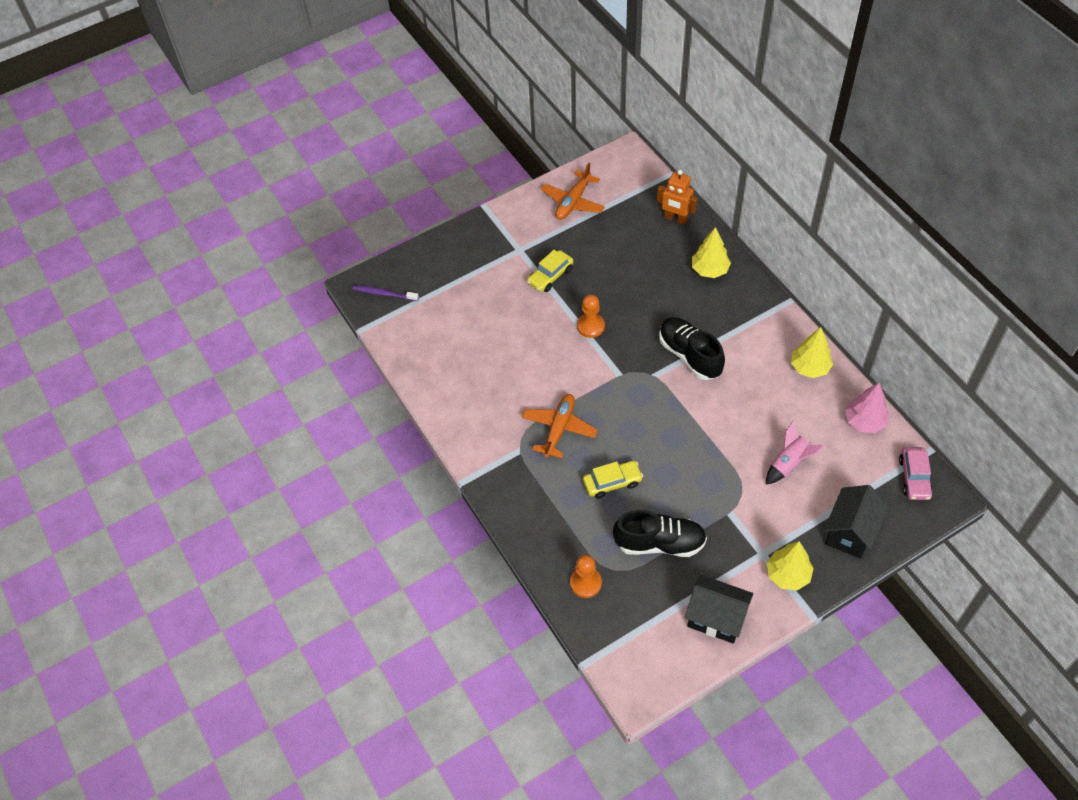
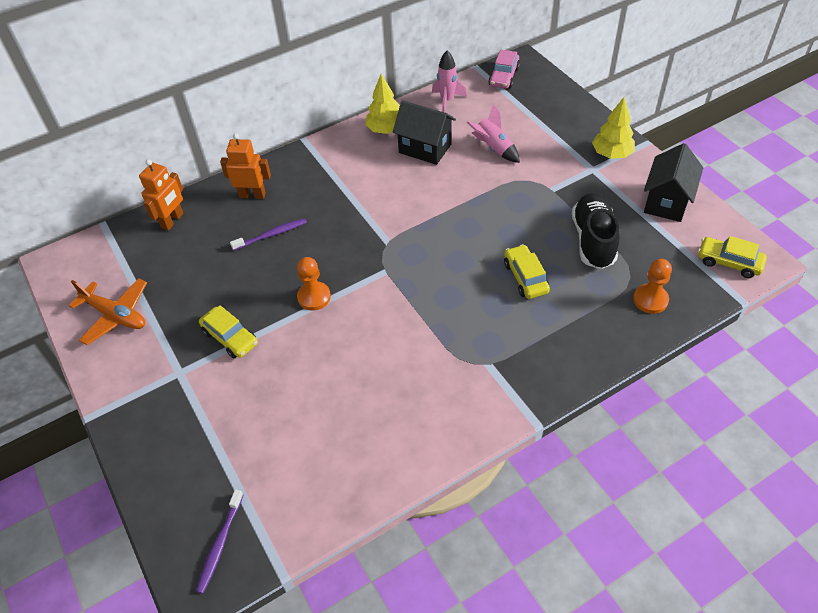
camera: 90 degrees left, 5 degrees down
(559, 429) = (457, 325): orange plane -> none
(632, 662) = (729, 262): none -> yellow car
(661, 290) = (272, 235): none -> purple toothbrush
(689, 355) = (364, 213): black shoe -> none
(709, 270) = (252, 195): yellow tree -> orange robot
(850, 532) = (562, 115): black house -> black house (425, 148)
(864, 421) = (447, 100): pink tree -> pink rocket
(914, 477) = (504, 77): pink car -> pink car turned 105 degrees clockwise

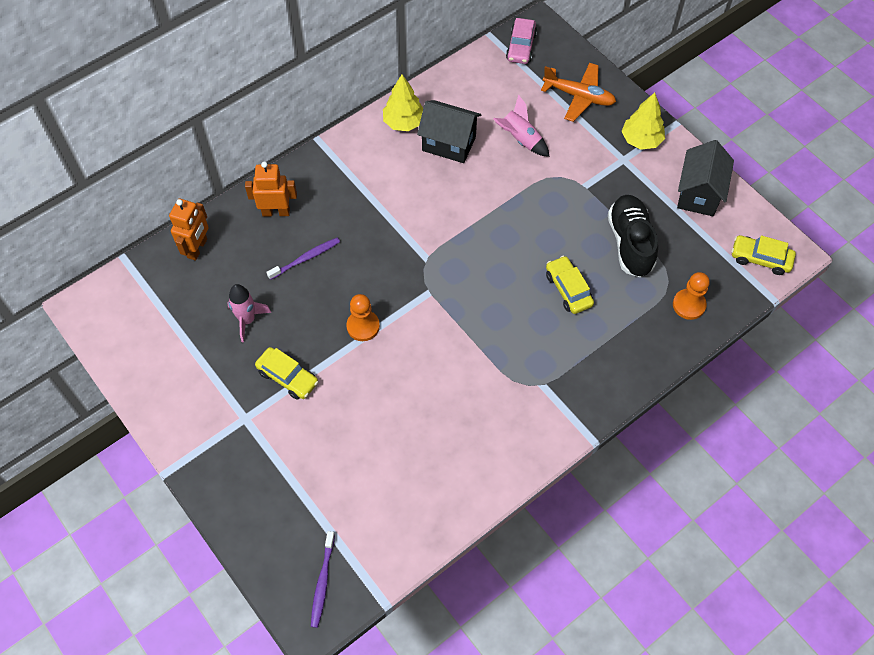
camera: 10 degrees left, 10 degrees up
(115, 315) = (165, 362): orange plane -> orange plane (579, 96)
(447, 100) = (464, 81): pink rocket -> pink rocket (247, 320)

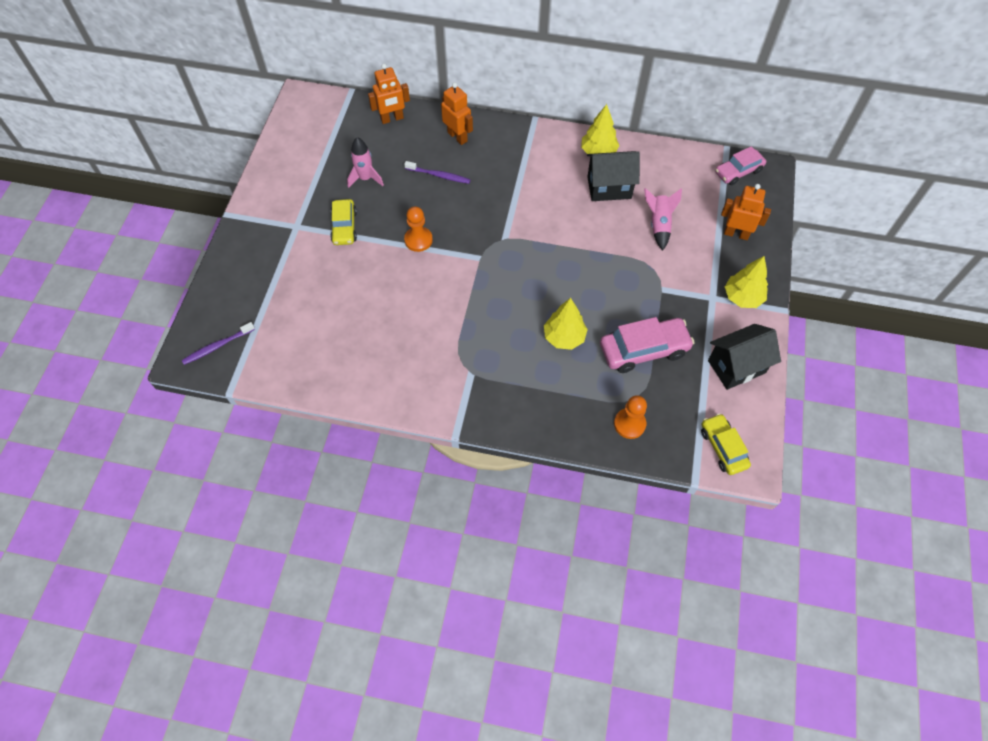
camera: 50 degrees right, 0 degrees up
(449, 143) = (609, 187): black house -> black house turned 75 degrees counterclockwise
(568, 289) = (564, 337): yellow car -> yellow tree
(579, 96) = (736, 234): orange plane -> orange robot
(630, 243) = (643, 350): black shoe -> pink car

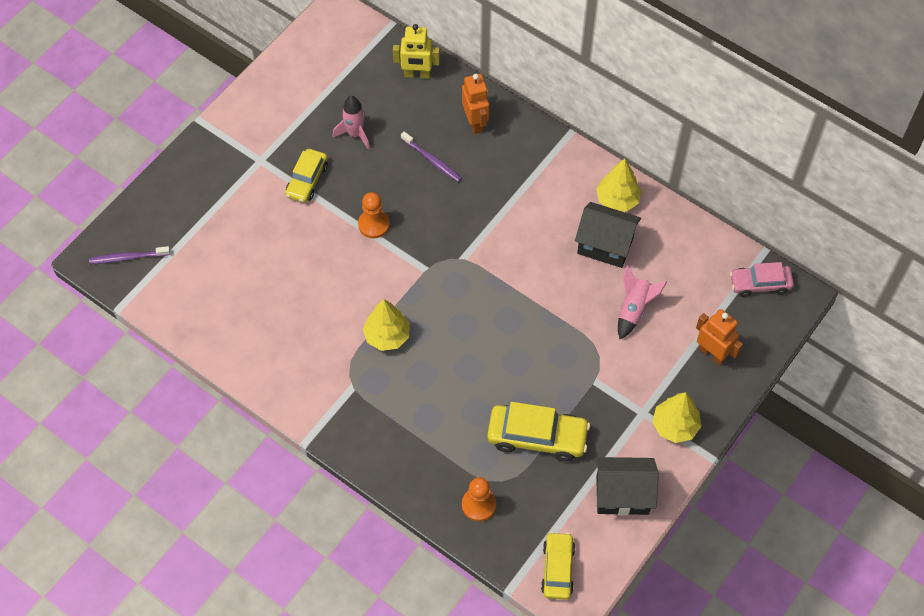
camera: 25 degrees right, 0 degrees up
(392, 119) = (417, 74): orange robot -> yellow robot
(564, 337) = (464, 389): yellow tree -> yellow tree (387, 336)
(643, 350) = (537, 437): pink car -> yellow car

